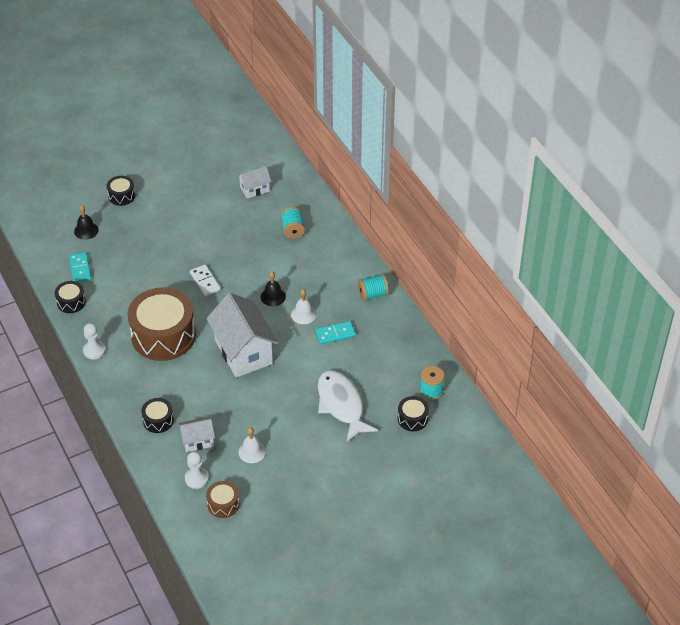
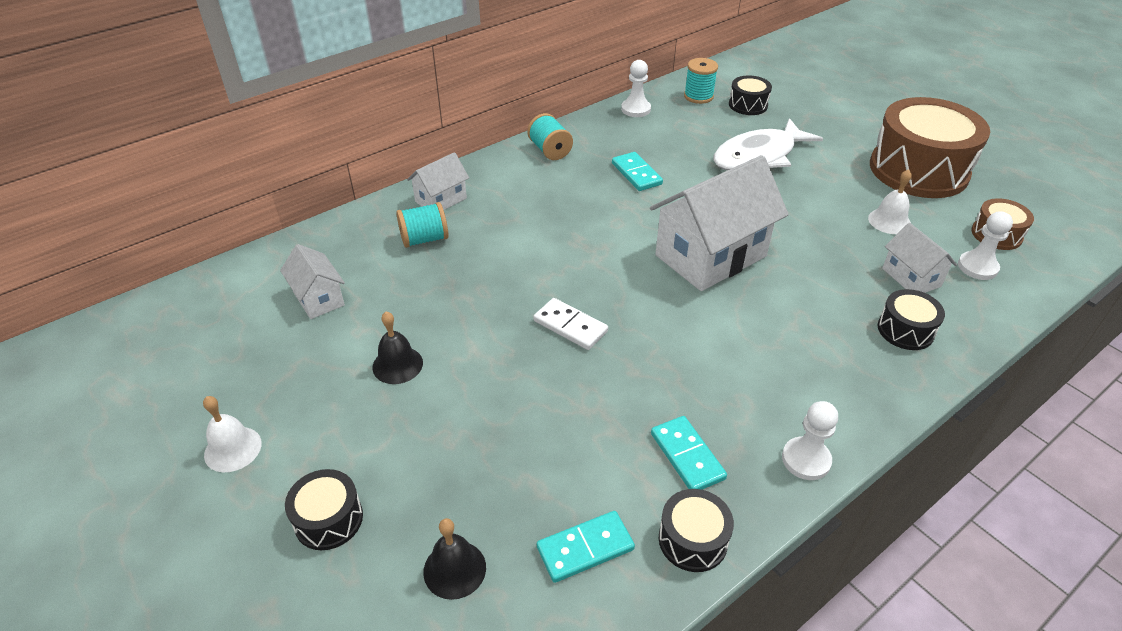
camera: 100 degrees left, 5 degrees down
(111, 309) = (687, 456): none -> turquoise domino
(163, 335) = (720, 359): brown drum -> brown drum (918, 170)
(205, 281) = (570, 326): white domino -> white domino turned 75 degrees clockwise
(273, 296) = (582, 241): black bell -> black bell (397, 365)
(303, 314) = (609, 206): white bell -> white bell (233, 449)
(329, 238) = (441, 200): none -> white house
(418, 349) = (635, 109): none -> white pawn

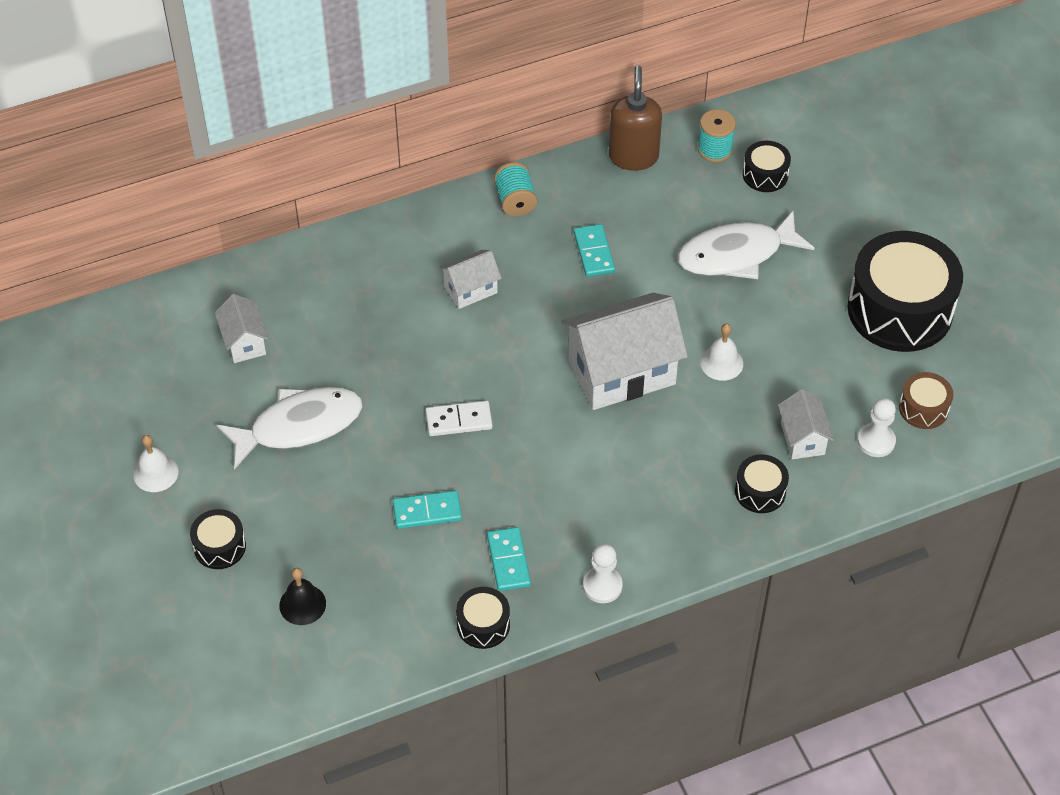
camera: 15 degrees right, 10 degrees up
(397, 365) = (299, 426): black bell -> white fish
(424, 239) = (355, 294): turquoise spool -> none
(441, 200) = (383, 247): white house -> white house (470, 290)
(570, 326) = (459, 420): white domino -> white domino turned 60 degrees counterclockwise
(585, 548) = (401, 612): turquoise domino -> turquoise domino (427, 512)
(635, 109) = (633, 156): white pawn -> brown soap dispenser
(889, 221) = (824, 369): white bell -> white bell (721, 363)
(918, 170) = (900, 309): brown drum -> black drum

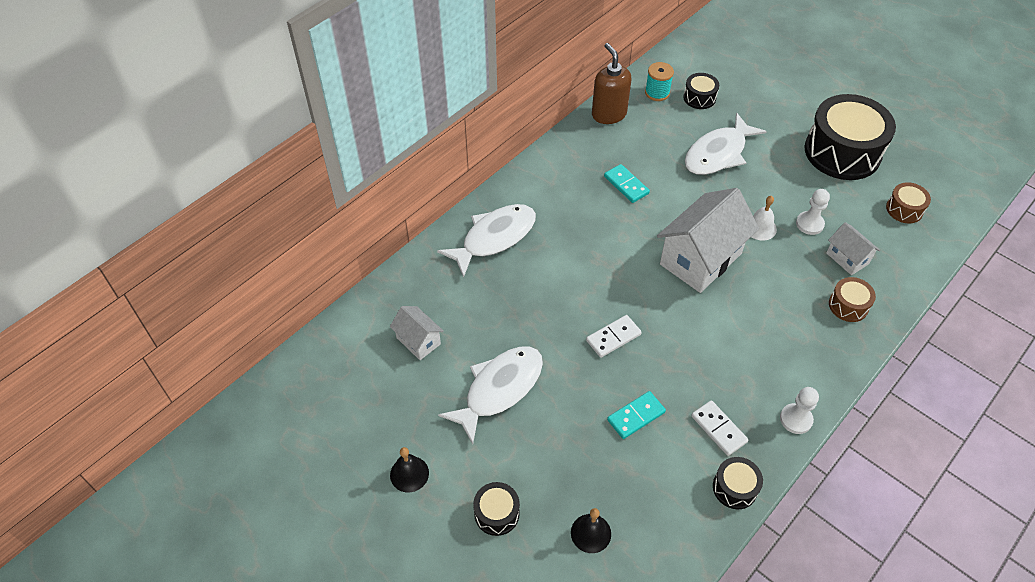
camera: 25 degrees left, 0 degrees up
(156, 473) = (409, 474): white bell -> black bell
(397, 259) = (494, 238): none -> white fish
(470, 290) = (560, 240): white house -> none
(508, 561) = (718, 429): turquoise domino -> white domino
(515, 200) = (550, 169): turquoise spool -> none
(760, 491) = (848, 305): black drum -> brown drum
(876, 441) = (893, 242): white pawn -> white pawn (809, 224)

